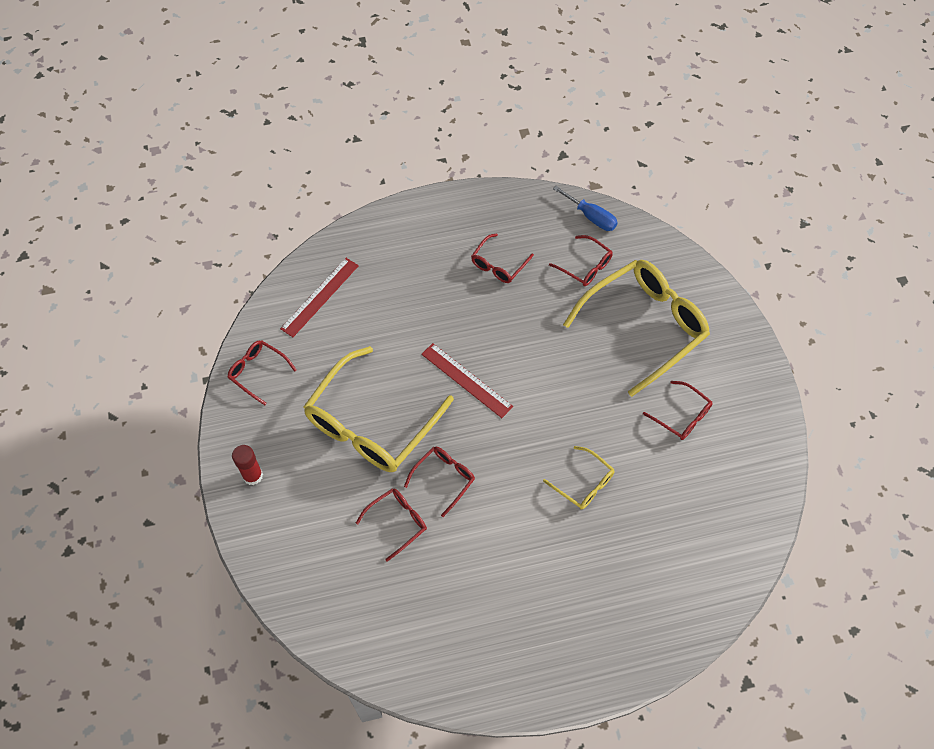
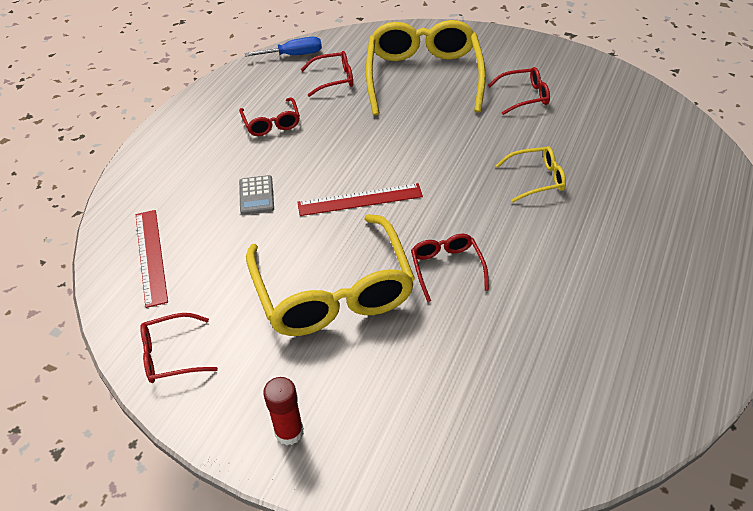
camera: 50 degrees left, 15 degrees down
(397, 522) = (463, 329): red glasses -> none
(419, 313) = (256, 195): none -> grey calculator

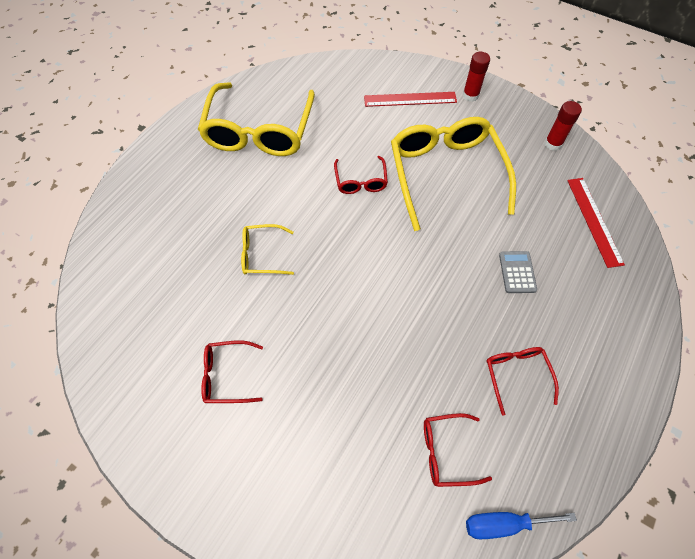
camera: 175 degrees left, 15 degrees up
(171, 355) = (553, 144): red glasses -> red glue stick
(360, 200) = (422, 254): red ruler -> red ruler (410, 99)
(423, 76) = (333, 437): yellow glasses -> yellow glasses (259, 131)

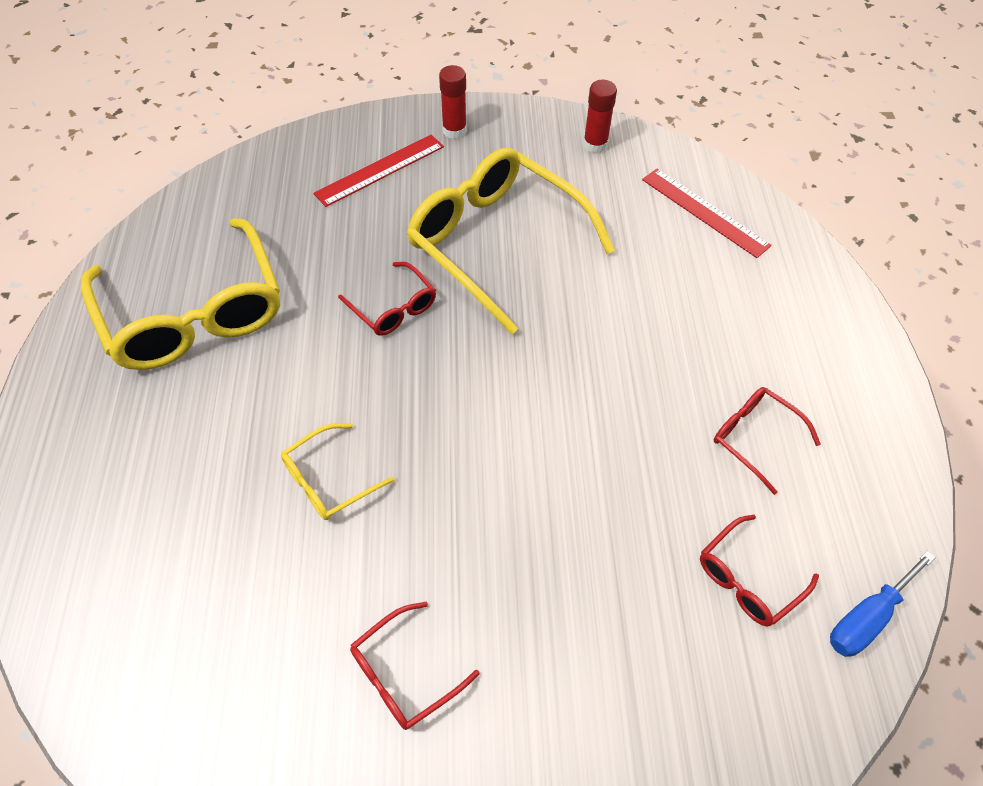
camera: 35 degrees left, 5 degrees down
(517, 272) = (667, 317): grey calculator -> none

